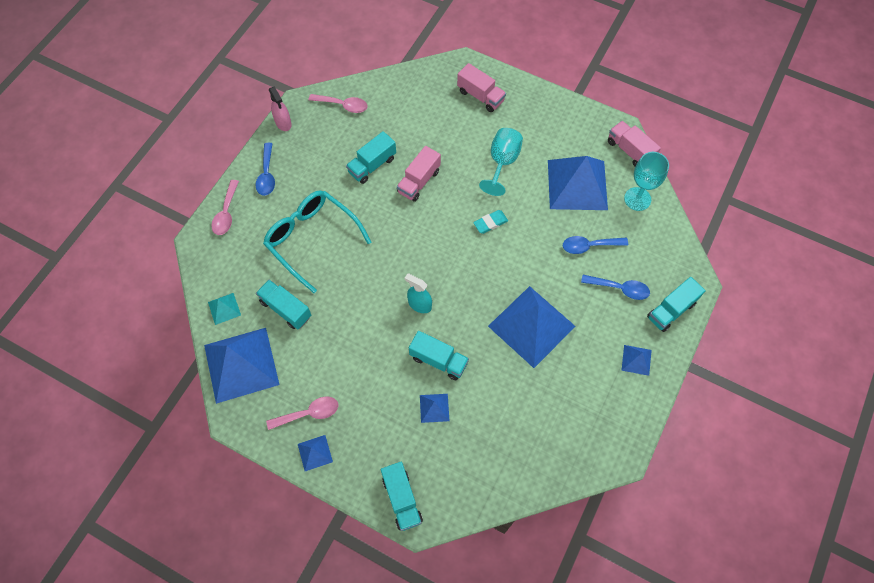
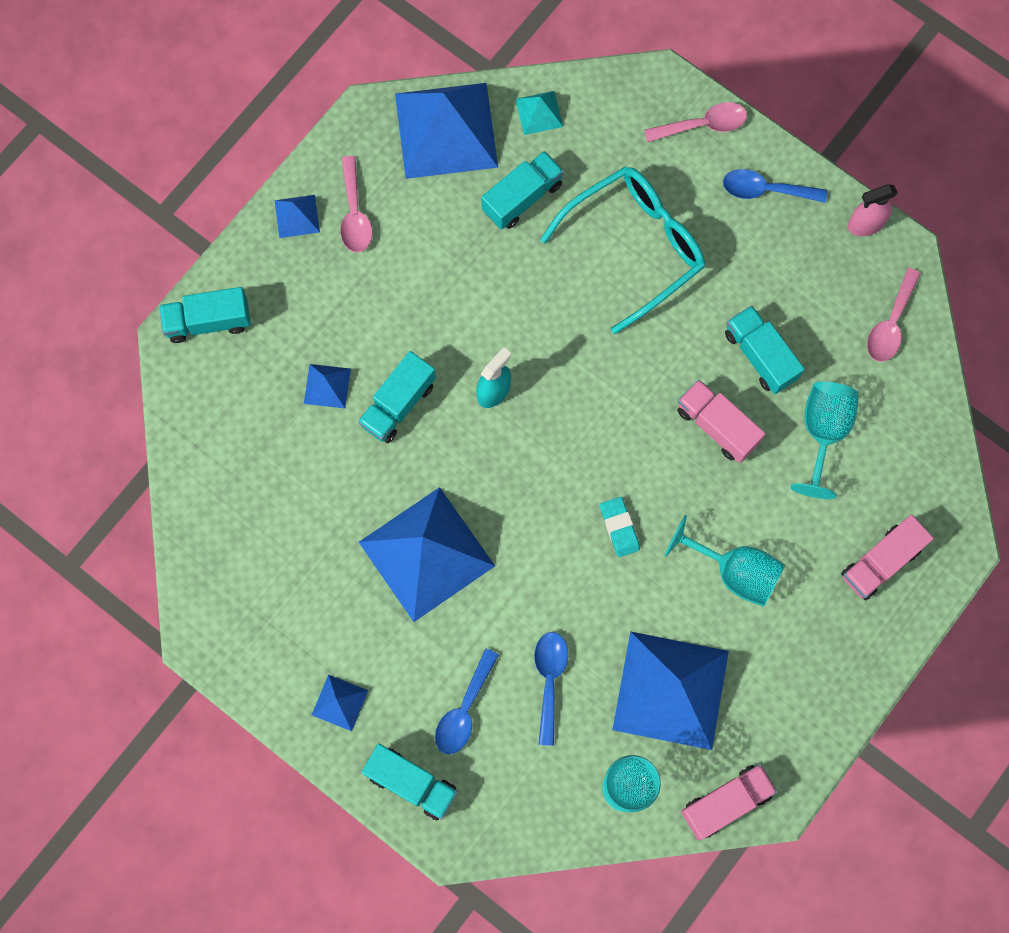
camera: 100 degrees right, 10 degrees up
(226, 213) = (703, 125): pink spoon -> pink spoon turned 150 degrees clockwise
(413, 130) = (823, 433): none -> turquoise goblet
(671, 310) = (411, 783): turquoise truck -> turquoise truck turned 150 degrees clockwise

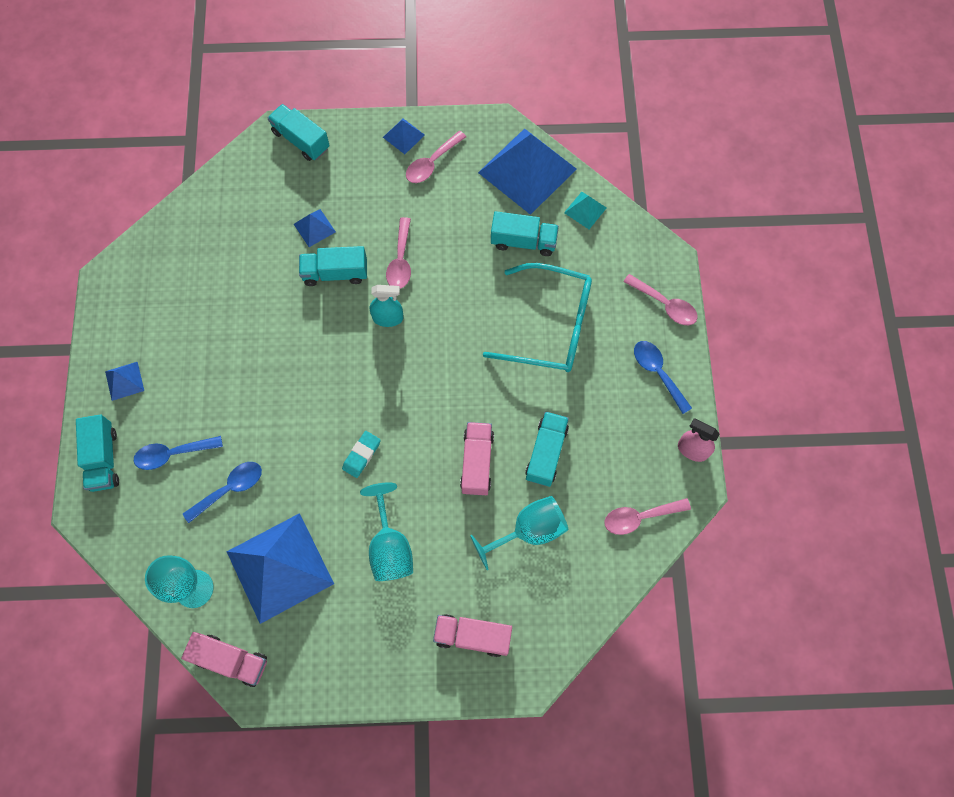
camera: 50 degrees right, 5 degrees down
(426, 553) = (255, 358): blue pyramid -> none
(440, 330) = (400, 261): none -> pink spoon

